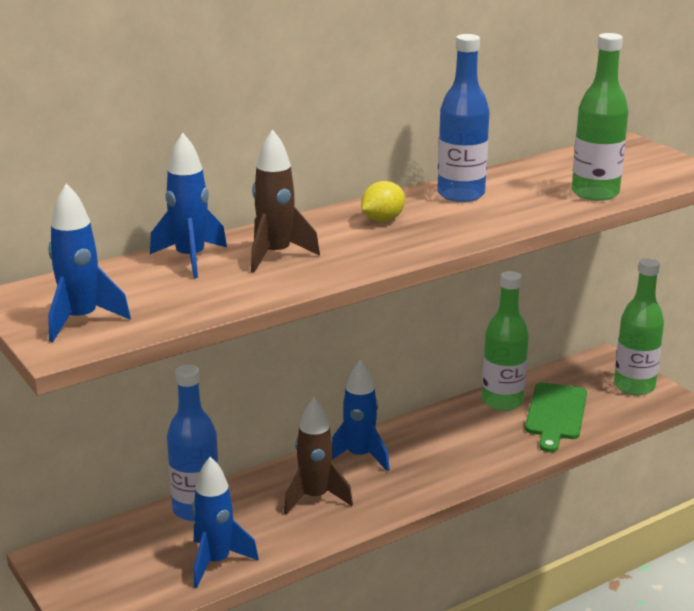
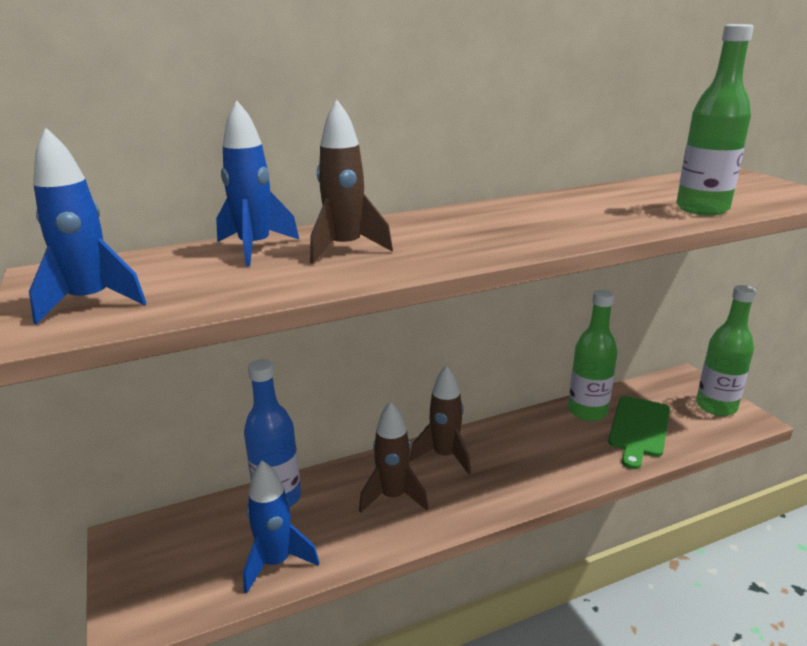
camera: 10 degrees right, 0 degrees up
(359, 456) = (445, 456): blue rocket -> brown rocket
(382, 220) = (471, 223): yellow lemon -> none
(461, 194) = (557, 205): blue bottle -> none

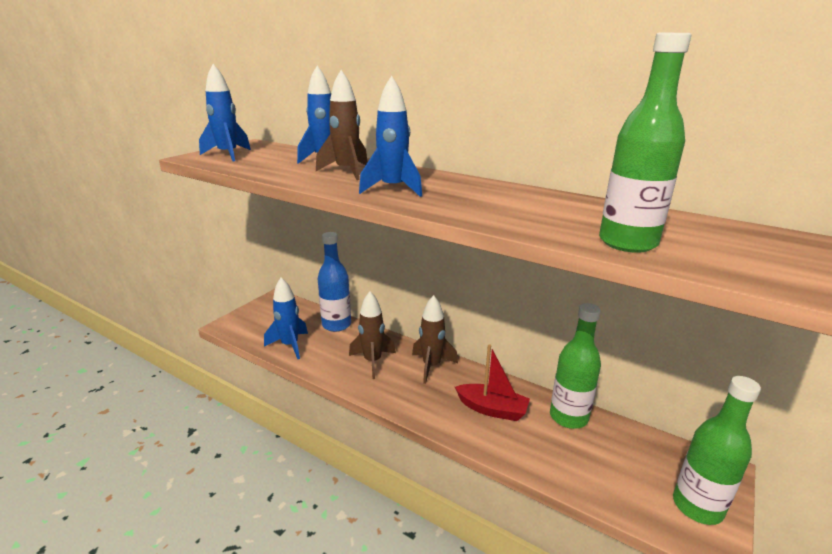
camera: 55 degrees right, 0 degrees up
(459, 243) = (393, 189): none -> blue rocket
(546, 448) = (492, 409): none -> red boat
(639, 429) = (583, 456): green cutting board -> none

